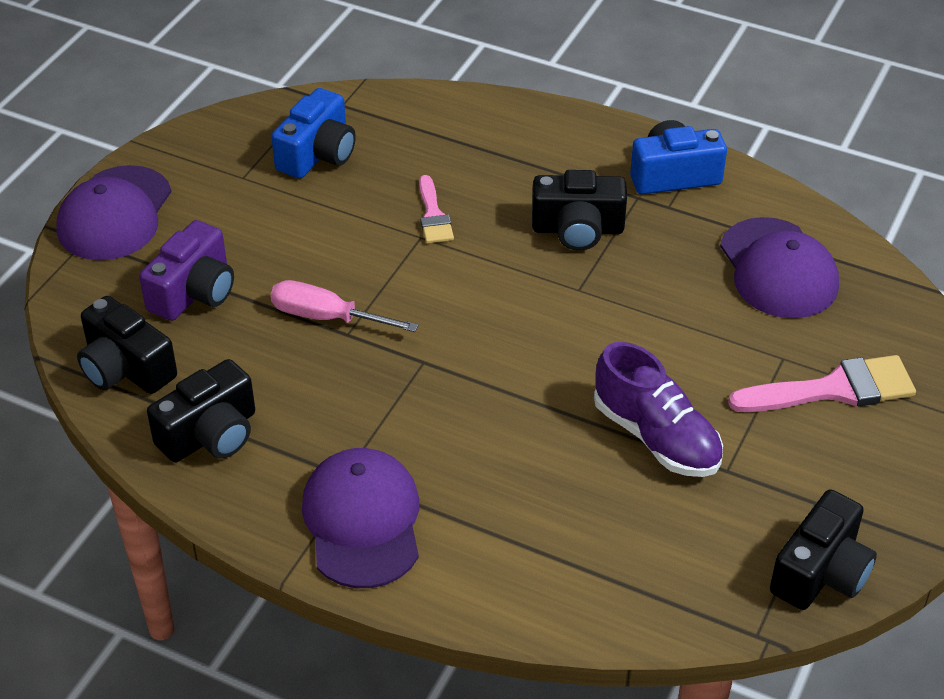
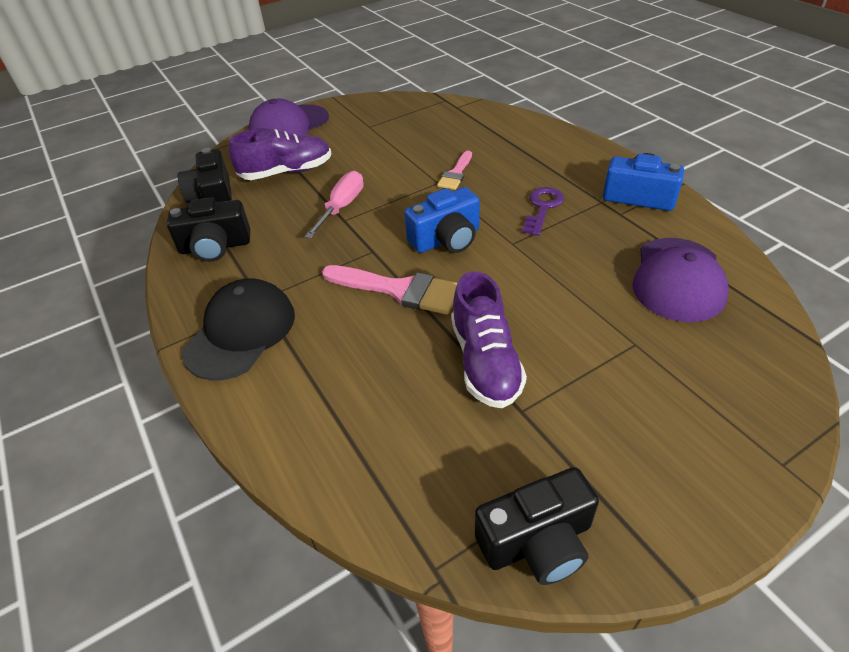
camera: 35 degrees right, 0 degrees up
(194, 292) = (286, 172): purple camera -> purple shoe
(318, 154) = (419, 126): blue camera -> blue camera (446, 239)
(327, 317) = (342, 207): pink screwdriver -> pink screwdriver turned 60 degrees clockwise
(362, 521) = (241, 332): purple cap -> black cap
(577, 229) = (542, 208): black camera -> purple key
(834, 389) = (664, 385): pink brush -> pink brush (399, 290)

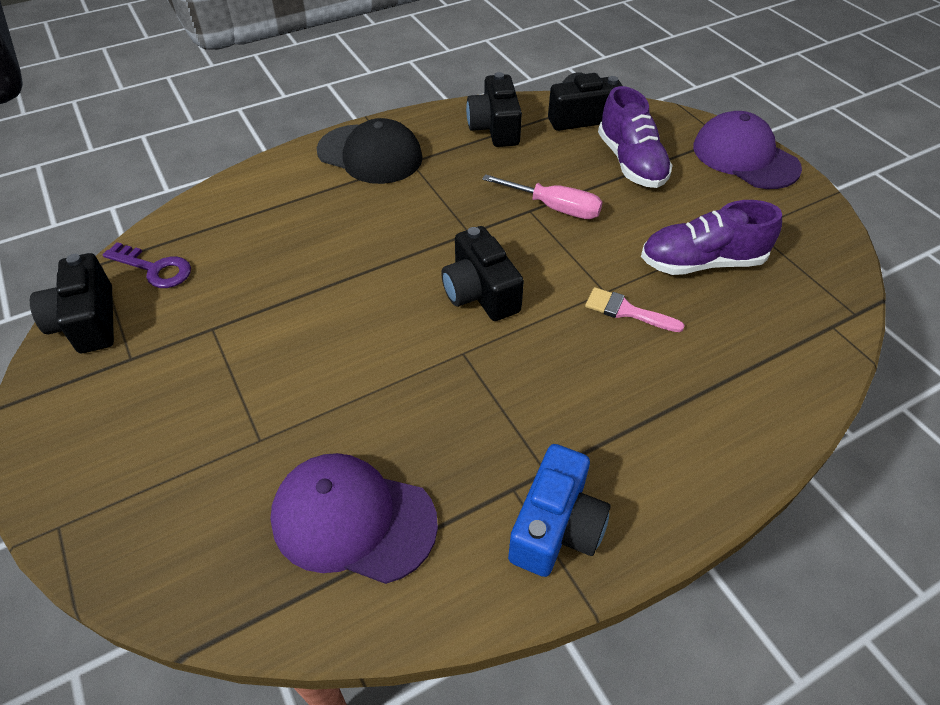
camera: 90 degrees right, 5 degrees up
(399, 290) = (400, 251): pink brush -> none
(446, 239) = (480, 292): blue camera -> black camera
(485, 361) = (280, 309): purple shoe -> purple shoe (701, 262)
(542, 208) = (535, 395): purple key -> purple key (154, 268)

